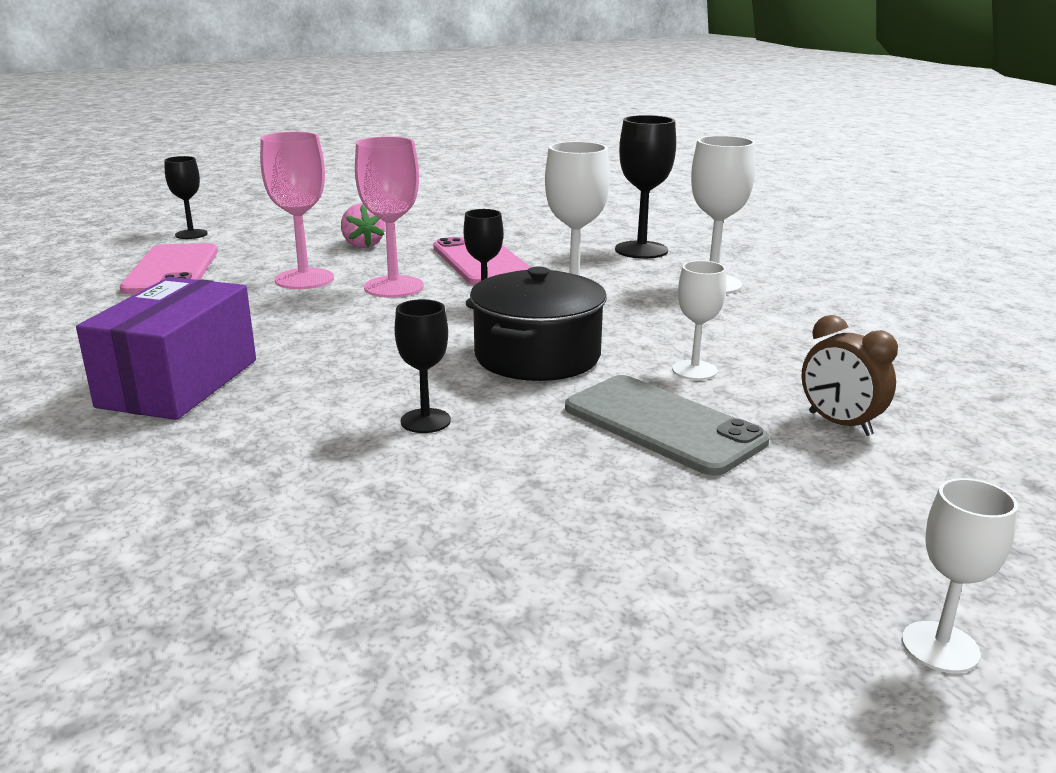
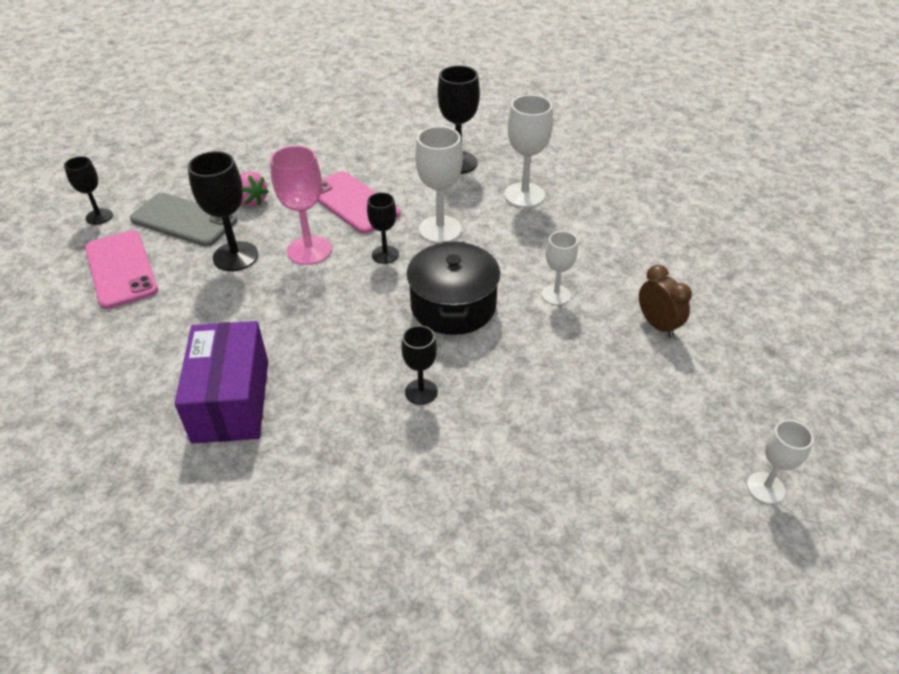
camera: 20 degrees left, 20 degrees up
(304, 279) = (235, 256): pink goblet -> black goblet
(663, 425) = (562, 354): grey phone -> grey phone (184, 220)
(839, 424) = (657, 325): brown clock -> brown clock turned 150 degrees counterclockwise

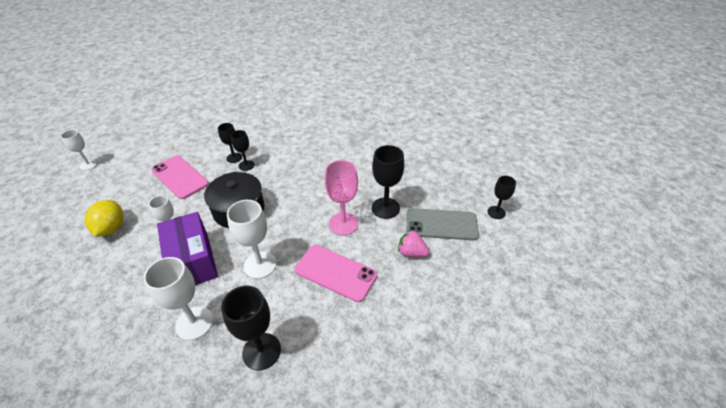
camera: 160 degrees right, 0 degrees up
(121, 269) = (442, 184): pink phone -> pink phone (180, 177)
(231, 400) = (331, 144): purple box -> purple box (193, 261)
(385, 254) = (292, 233): black goblet -> black goblet (234, 158)
(657, 325) = (111, 228): brown clock -> yellow lemon

